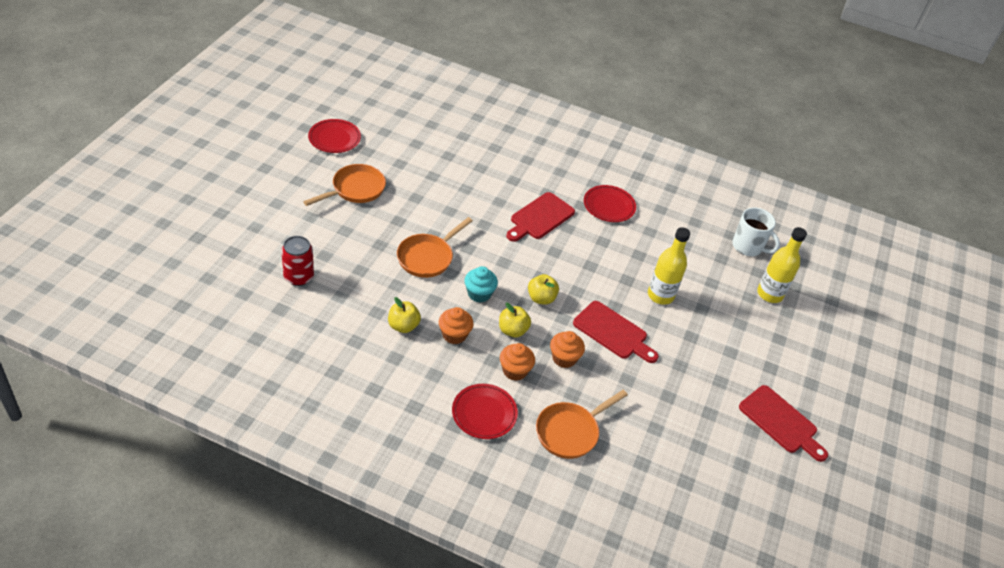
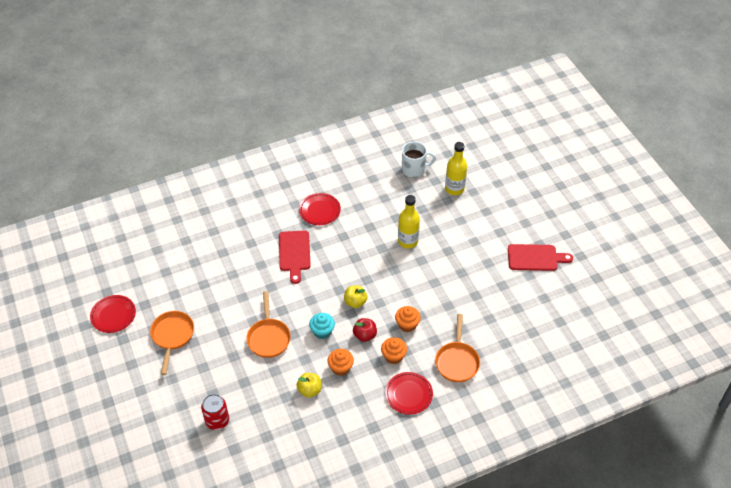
camera: 40 degrees left, 5 degrees up
(512, 330) = (365, 335): yellow apple -> red apple
(613, 332) = (411, 286): red cutting board -> none

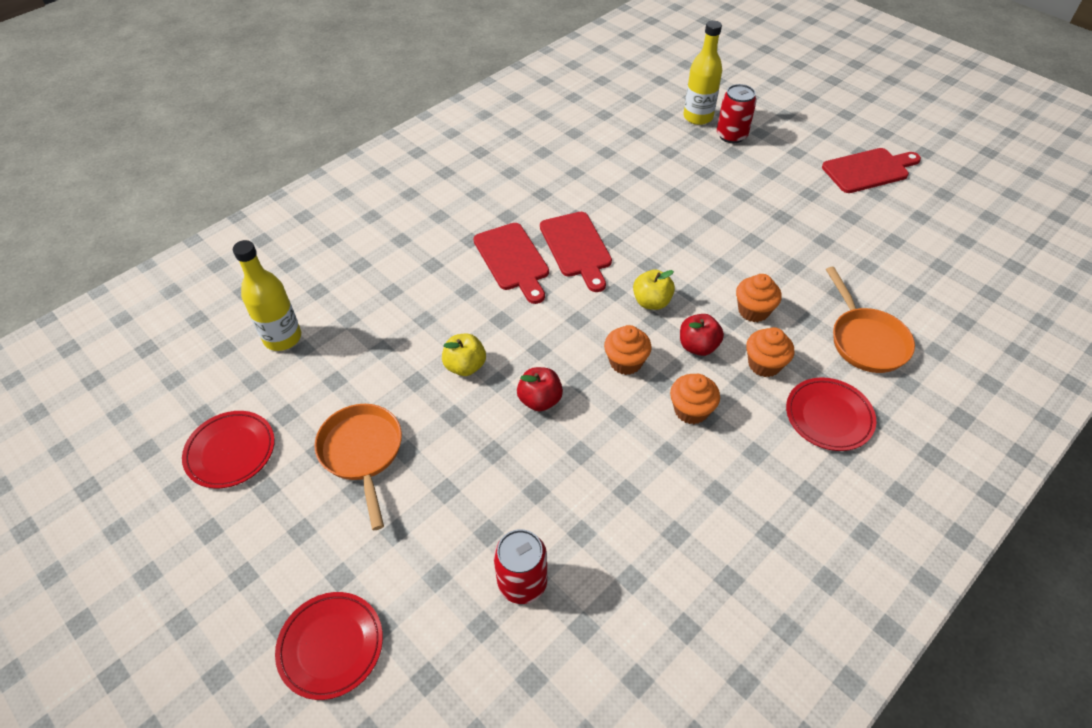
camera: 20 degrees left, 0 degrees up
(268, 337) = (540, 400): orange pan -> red apple
(309, 390) = (661, 465): yellow apple -> yellow apple (465, 366)
(320, 211) = (519, 192): red plate -> red plate (331, 646)
(322, 331) = (625, 362): turquoise cupcake -> orange cupcake
(333, 256) = (576, 248): none -> red cutting board
(408, 241) = (677, 197): yellow bottle -> yellow bottle (282, 338)
(414, 169) = (626, 108): white mug -> none
(467, 208) = (731, 135): none -> red can

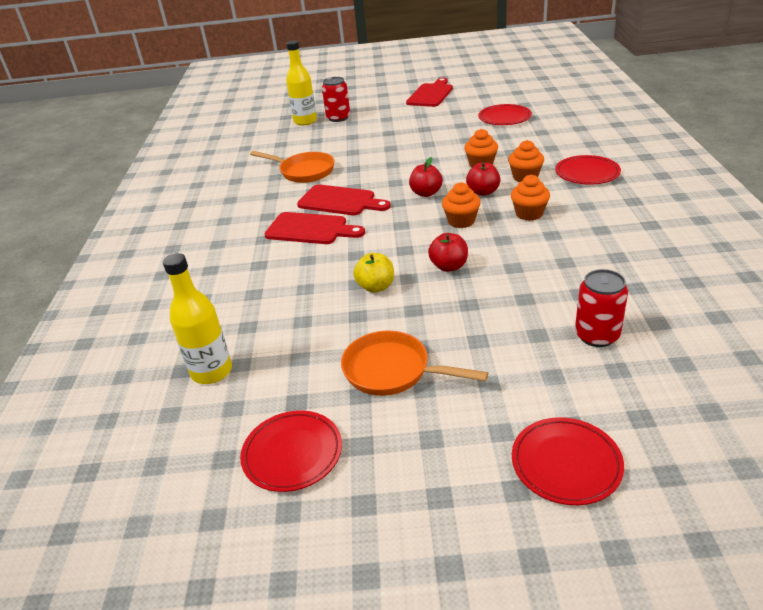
camera: 45 degrees left, 15 degrees down
(651, 302) = (426, 193): yellow apple -> red apple
(865, 340) = (547, 142): orange pan -> orange pan (304, 171)
(883, 268) = (504, 118): none -> red plate

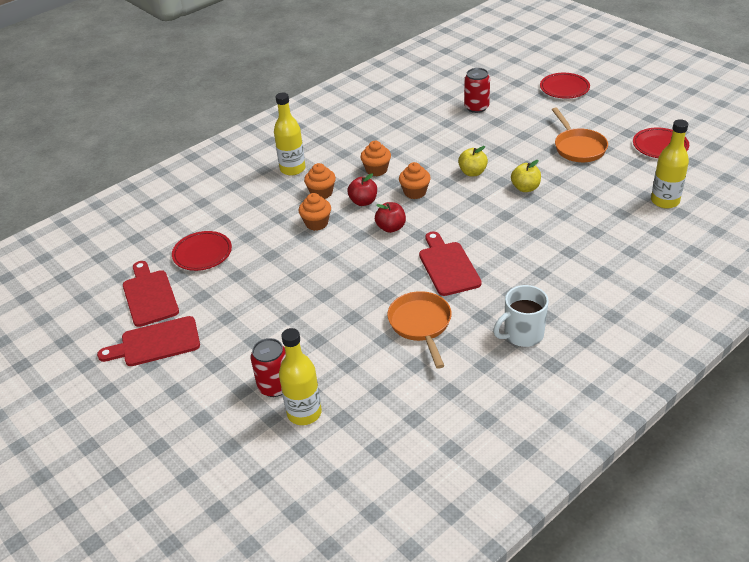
camera: 130 degrees left, 5 degrees up
(229, 203) = (522, 334): none -> white mug
(310, 229) = (502, 256): red cutting board -> red cutting board (149, 296)
(449, 266) = (472, 172): red apple -> yellow apple
(587, 173) = (292, 169): red plate -> yellow bottle

